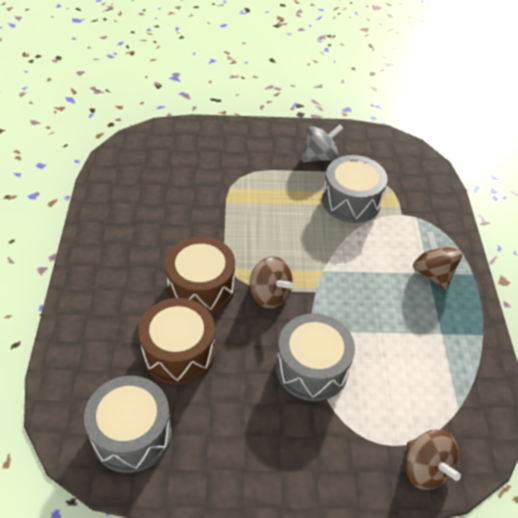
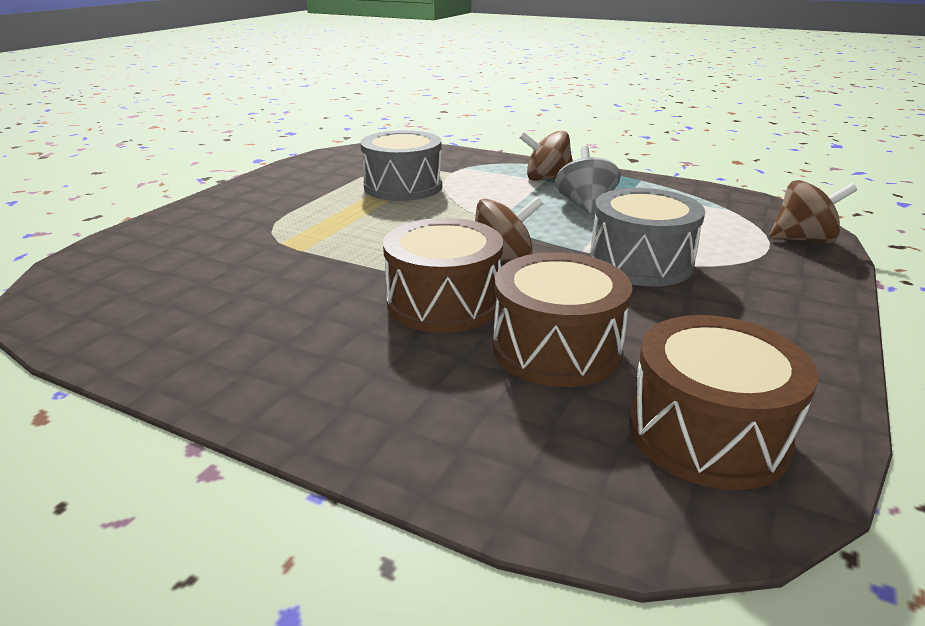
camera: 60 degrees left, 20 degrees down
(132, 434) = (707, 433): grey drum -> brown drum
(319, 157) = (311, 184): grey spinning top -> grey spinning top (585, 205)

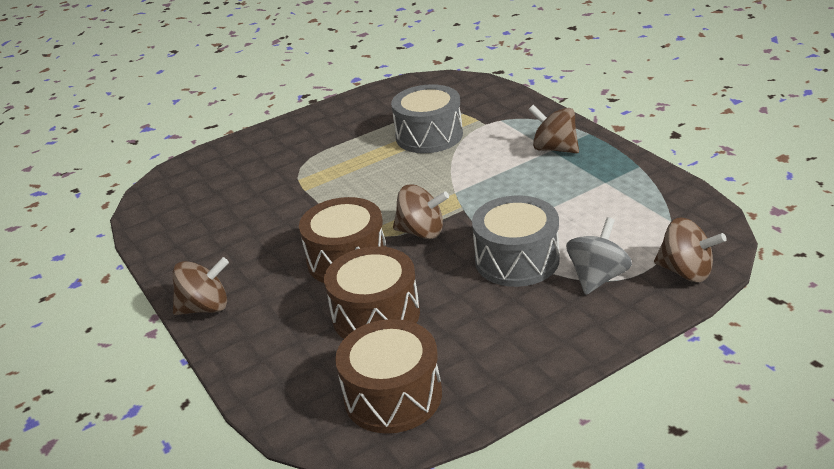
camera: 35 degrees right, 5 degrees up
(286, 406) = (205, 307): none -> brown spinning top
(585, 205) = (549, 188): grey spinning top -> grey spinning top (598, 277)

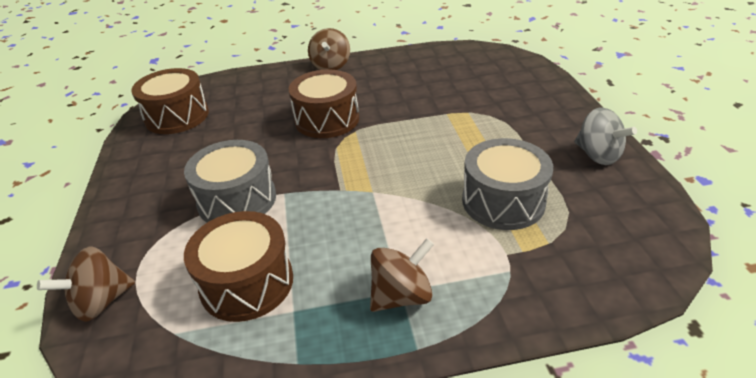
camera: 110 degrees right, 5 degrees up
(376, 315) = (253, 122): brown drum -> brown drum (247, 283)
(422, 232) = (327, 159): brown spinning top -> none
(598, 277) = (164, 238): grey spinning top -> grey spinning top (597, 155)

